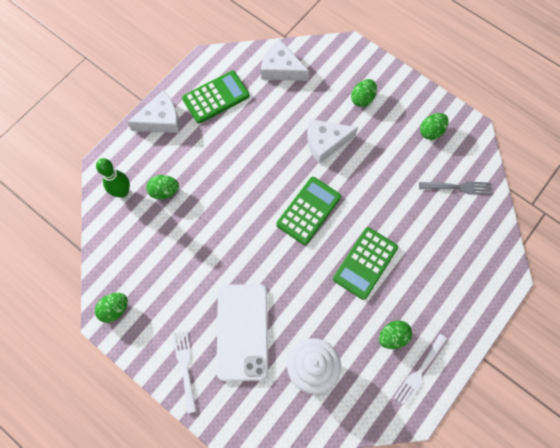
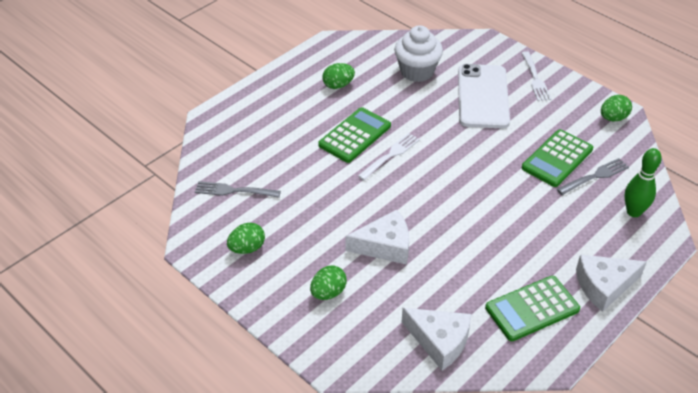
camera: 175 degrees left, 25 degrees down
(147, 229) = (594, 177): none -> grey fork
(164, 191) = (582, 209): green egg -> none
(309, 211) = (411, 181): green calculator -> green calculator (557, 158)
(420, 371) = (318, 64): white fork -> white fork (390, 155)

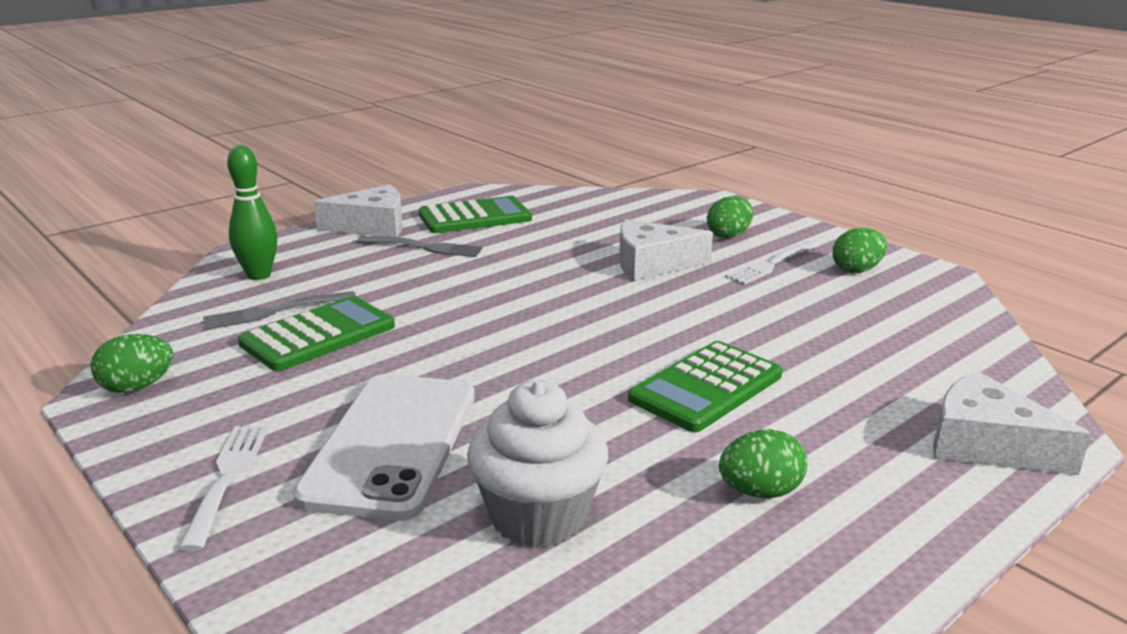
camera: 175 degrees left, 20 degrees down
(234, 191) = (915, 325): grey fork -> grey fork (423, 247)
(390, 155) = (634, 354): white fork -> white fork (771, 264)
(439, 341) = (594, 205): white cheese -> white cheese (986, 444)

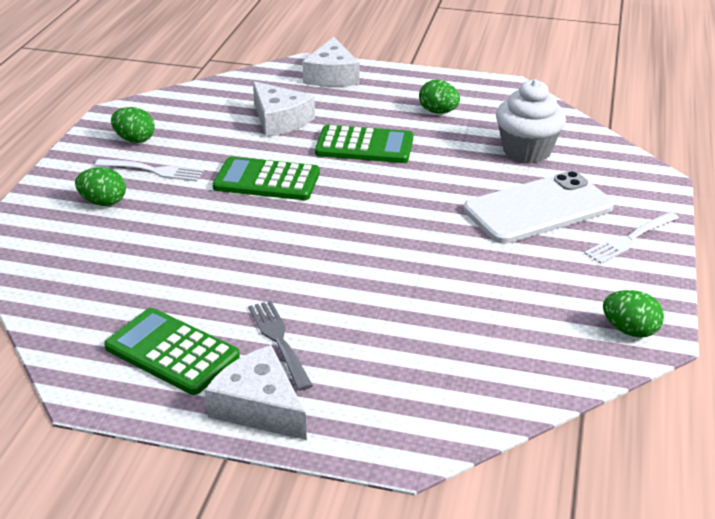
camera: 125 degrees left, 10 degrees up
(259, 275) = (438, 400): green bowling pin -> none
(276, 311) = (478, 344): grey fork -> none
(318, 335) = (480, 300): green calculator -> green calculator (267, 180)
(652, 264) = (201, 216): white cheese -> white cheese (280, 120)

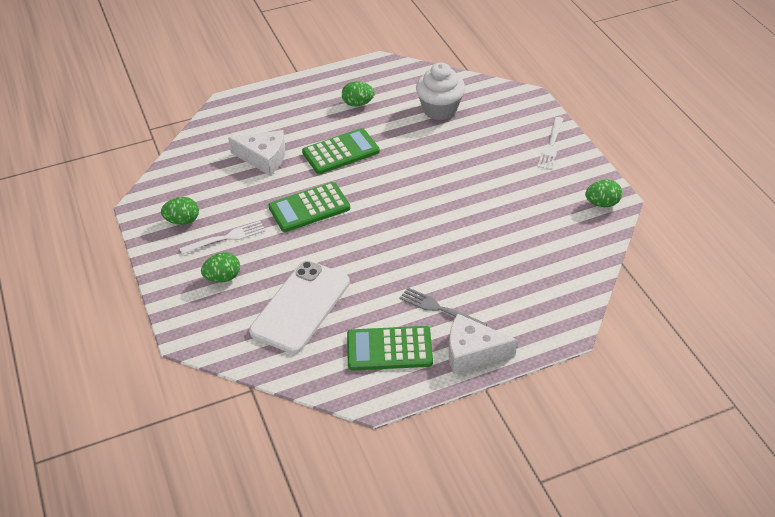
camera: 35 degrees left, 10 degrees up
(332, 76) = (257, 105): white cheese -> none
(538, 208) = (486, 149): white phone -> white phone (300, 306)

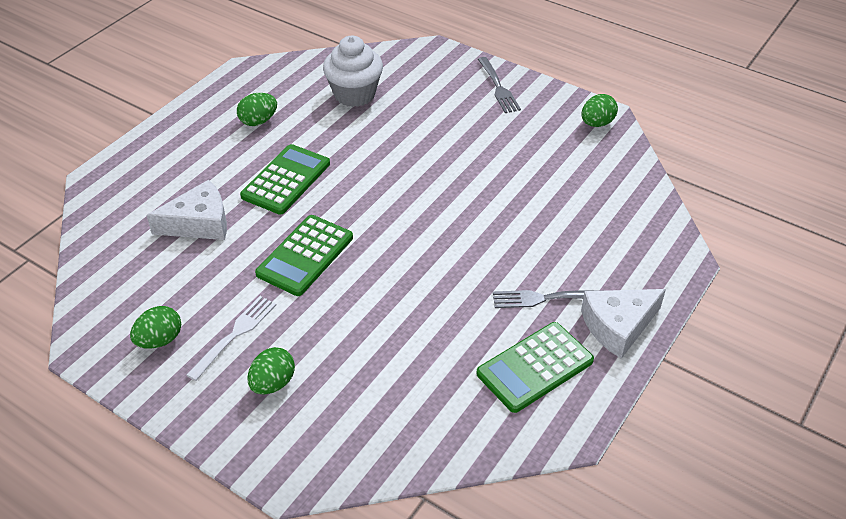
camera: 35 degrees left, 0 degrees up
(300, 306) = (396, 370): white phone -> none
(551, 145) = (498, 87): white fork -> grey fork

